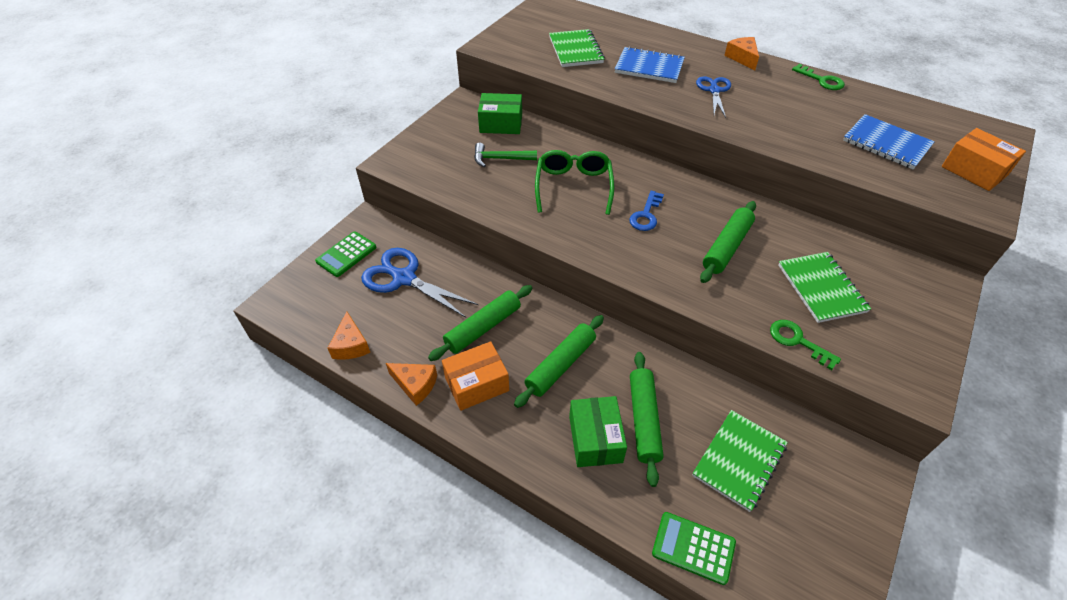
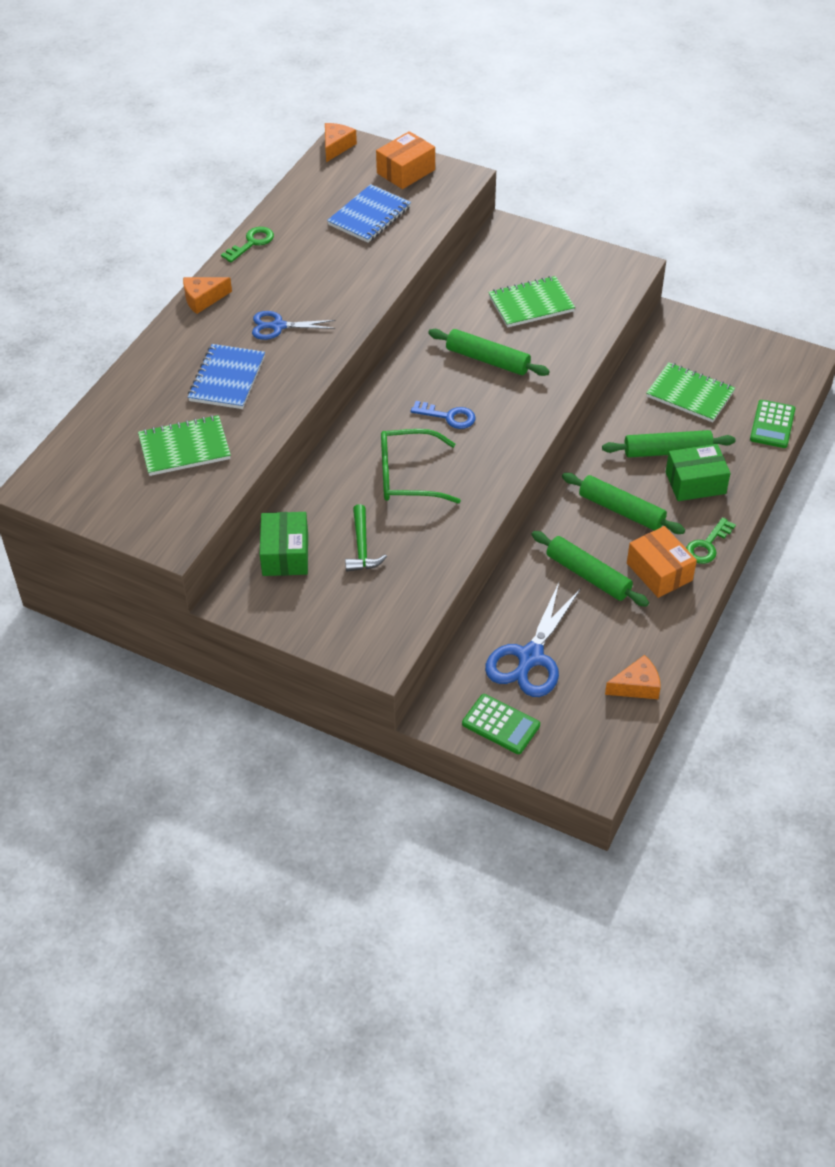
camera: 95 degrees left, 0 degrees up
(415, 385) = (672, 620): orange cheese -> orange cheese (336, 147)
(798, 341) = (597, 325): green key -> green key (707, 545)

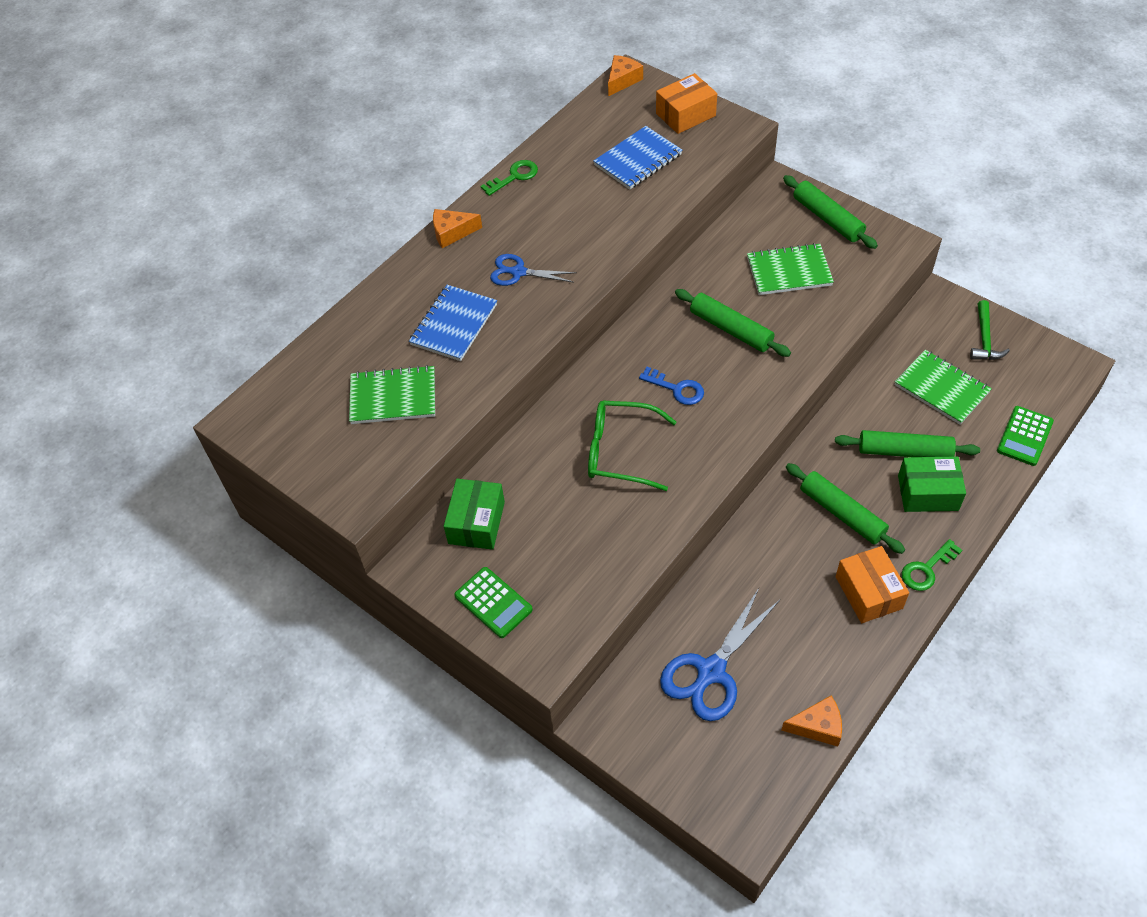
camera: 15 degrees right, 5 degrees up
(362, 547) = (555, 526): green hammer -> green hammer (984, 339)
(501, 724) = (663, 746): green calculator -> green calculator (493, 602)
(588, 575) = (791, 584): green rolling pin -> green rolling pin (827, 219)

